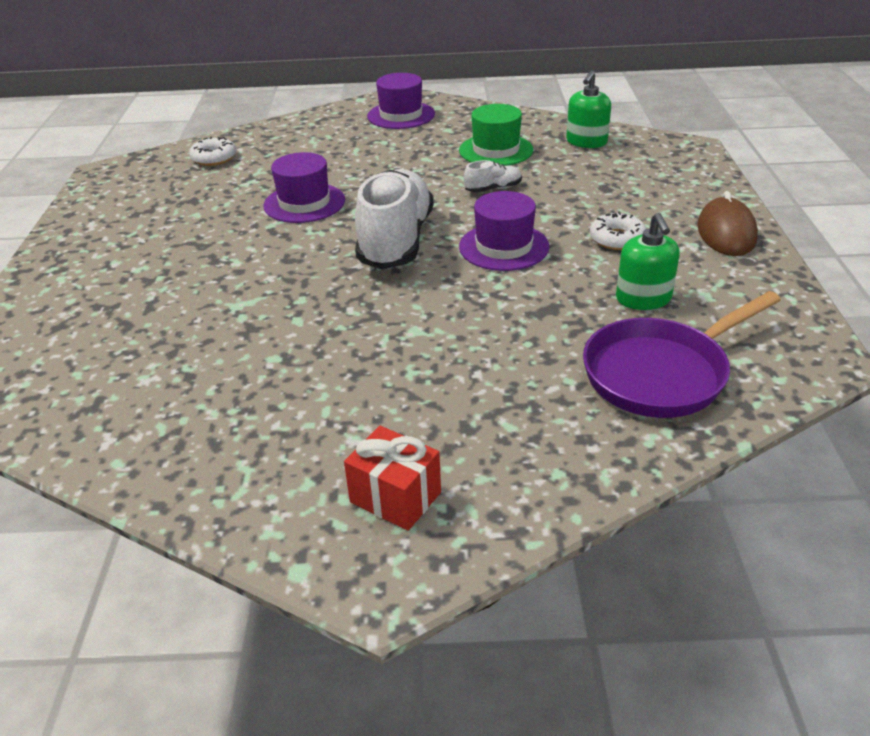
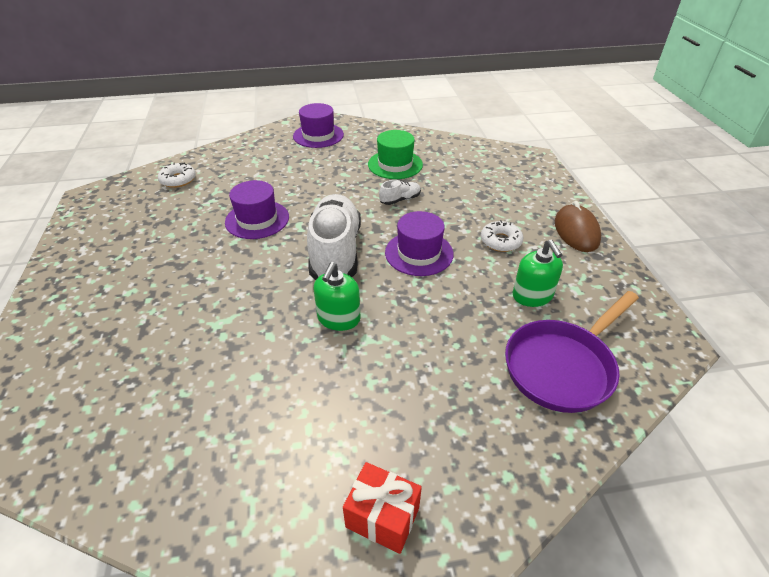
camera: 10 degrees left, 5 degrees up
(586, 142) = (459, 155): green soap dispenser -> green soap dispenser (338, 318)

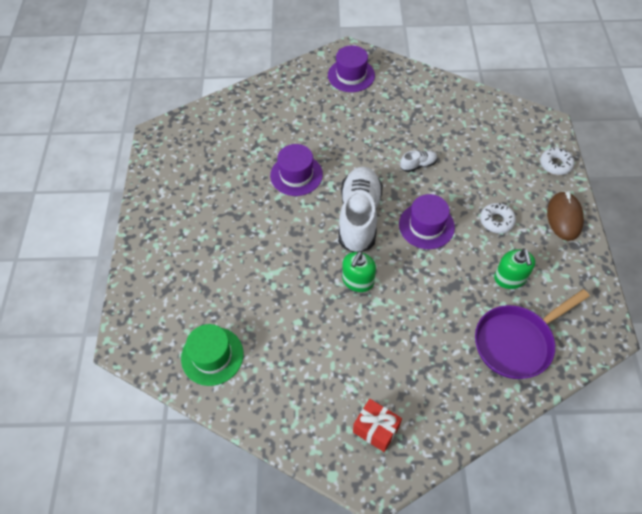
camera: 10 degrees right, 15 degrees up
(178, 180) = (228, 121): white donut -> white donut (555, 164)
(395, 164) = (418, 121): green hat -> green hat (212, 356)

